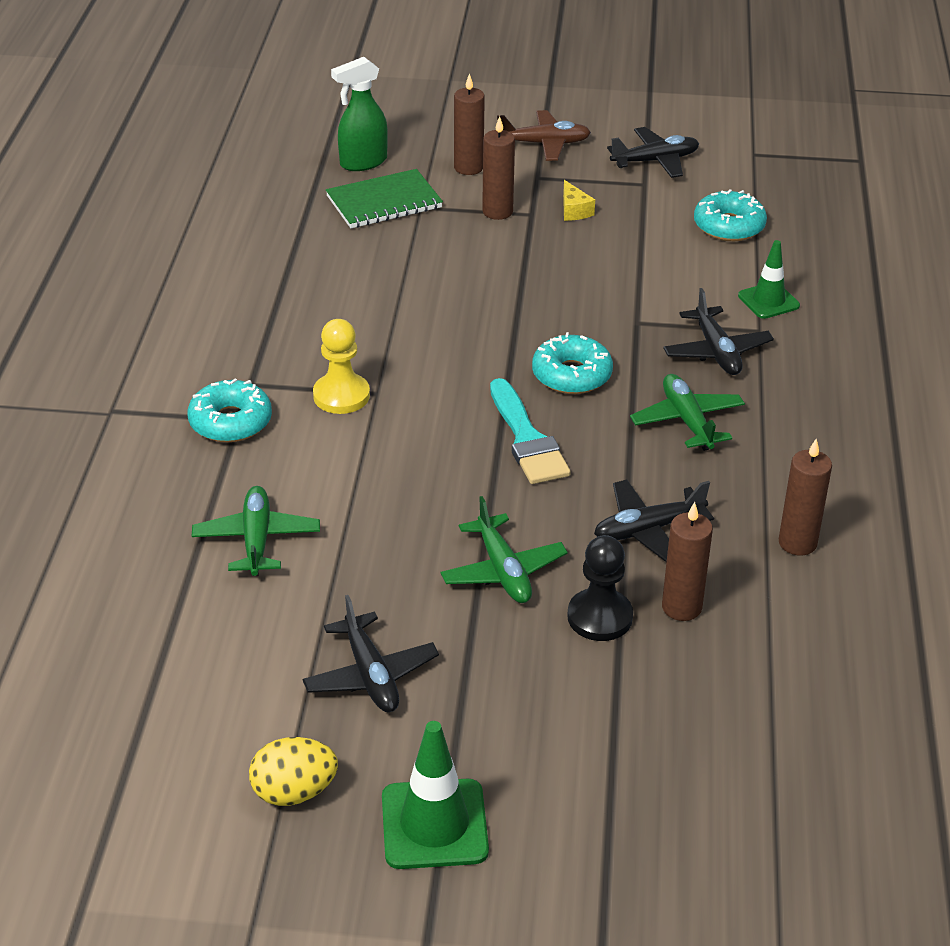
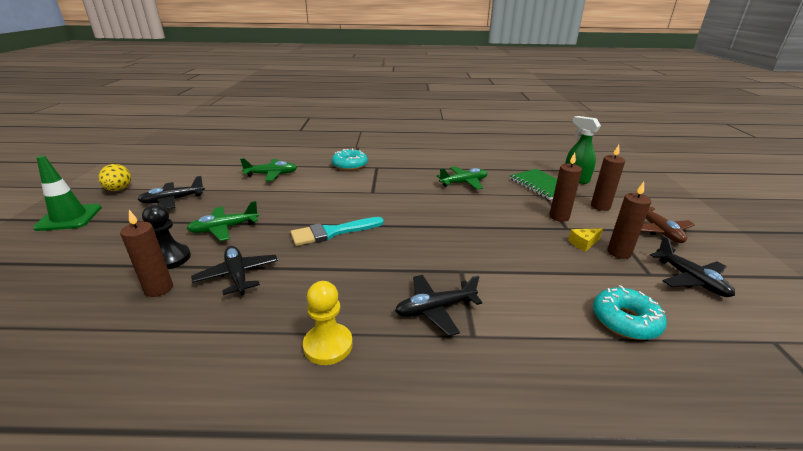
camera: 85 degrees right, 10 degrees down
(341, 396) = (369, 184): yellow pawn -> yellow pawn (328, 345)
(571, 375) = (395, 246): turquoise donut -> none
(687, 421) = (348, 293): green plane -> green plane (464, 183)
(768, 301) = (520, 343): green traffic cone -> none
(797, 543) = (193, 349): brown candle -> brown candle (619, 252)

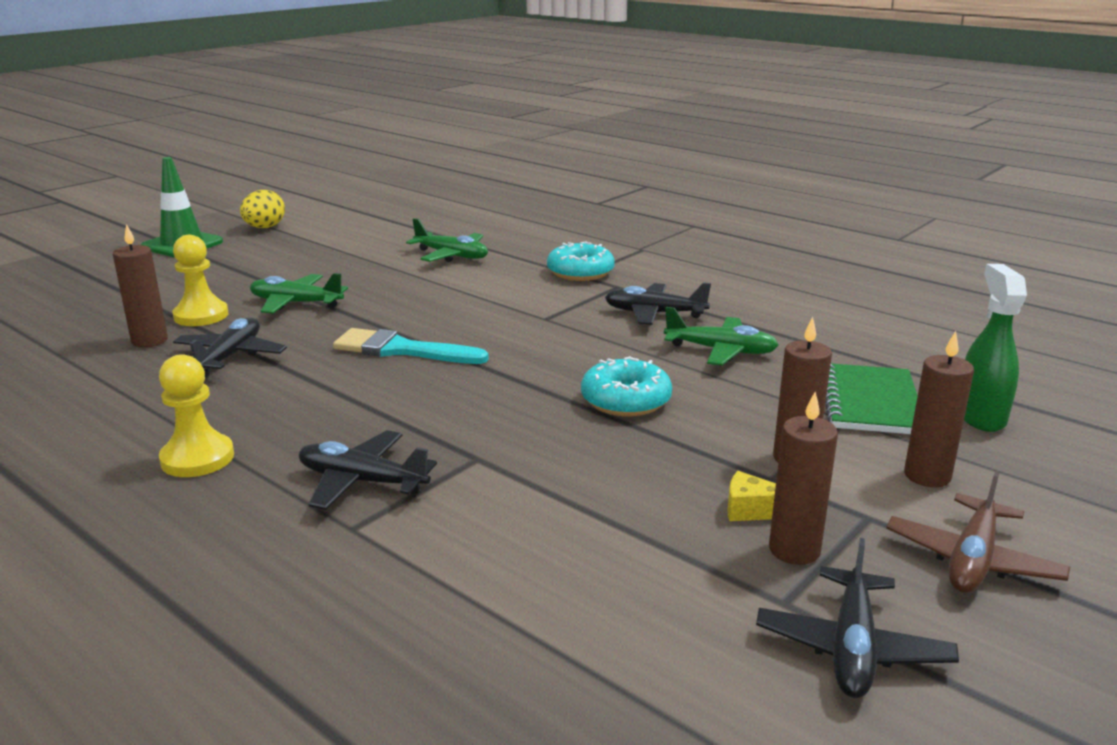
camera: 40 degrees right, 5 degrees down
(170, 258) = (201, 316): black pawn -> yellow pawn
(173, 200) = (296, 255): black plane -> black plane (654, 313)
(625, 320) = (590, 625): turquoise donut -> turquoise donut (625, 400)

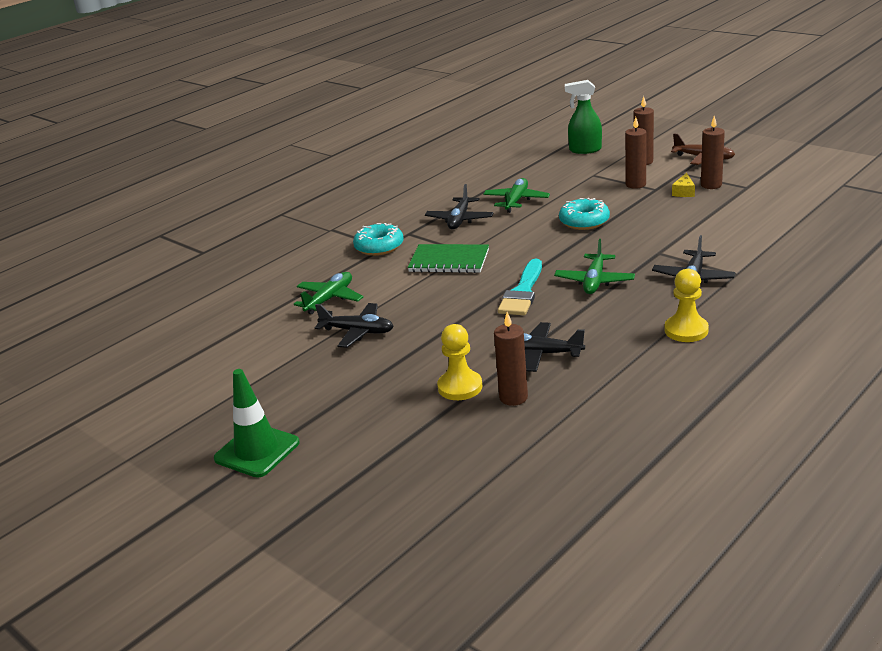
camera: 85 degrees left, 5 degrees up
(264, 227) = (213, 411): yellow egg -> none
(296, 303) = (434, 349): green plane -> green plane (594, 281)
(852, 647) = (767, 177): black plane -> black plane (357, 332)
(870, 402) = (575, 169): green notebook -> green notebook (449, 261)

